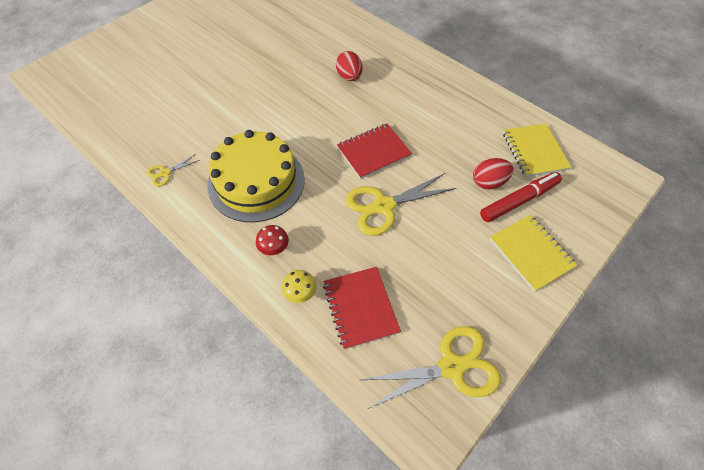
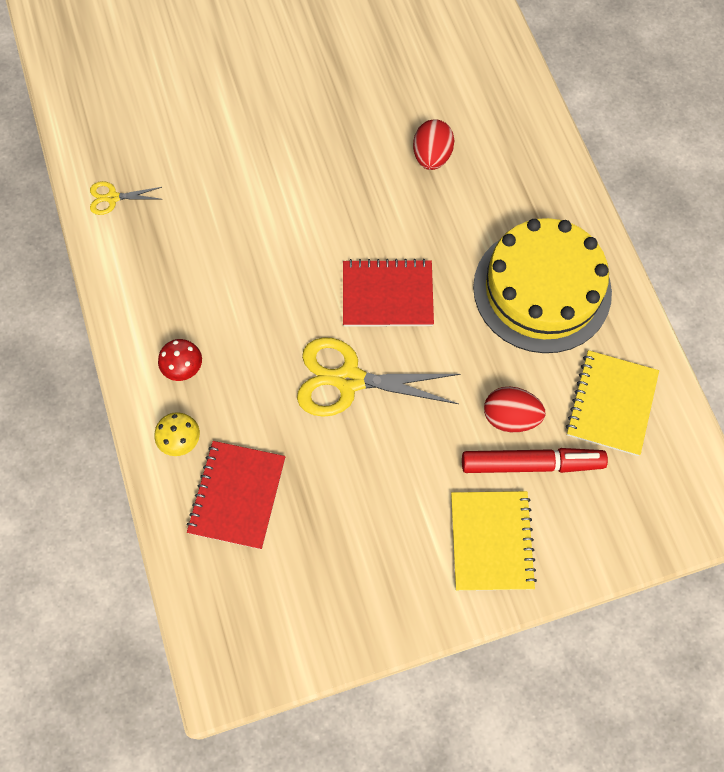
camera: 30 degrees right, 10 degrees up
(256, 181) = (213, 265): yellow cake -> yellow cake (542, 289)
(451, 367) = (294, 620): yellow scissors -> none

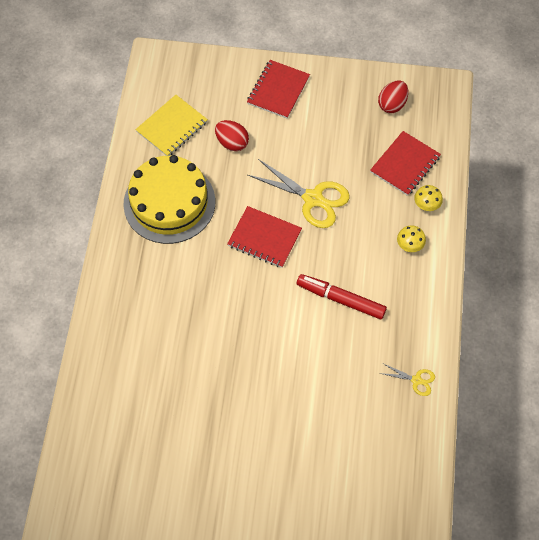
camera: 155 degrees left, 5 degrees down
(183, 368) = (409, 245): red mushroom -> yellow mushroom
(432, 156) = (185, 317): red egg -> red egg (392, 104)
(491, 541) = (278, 90): yellow notebook -> red notebook
(531, 464) = (235, 116): red marker -> red marker (341, 299)

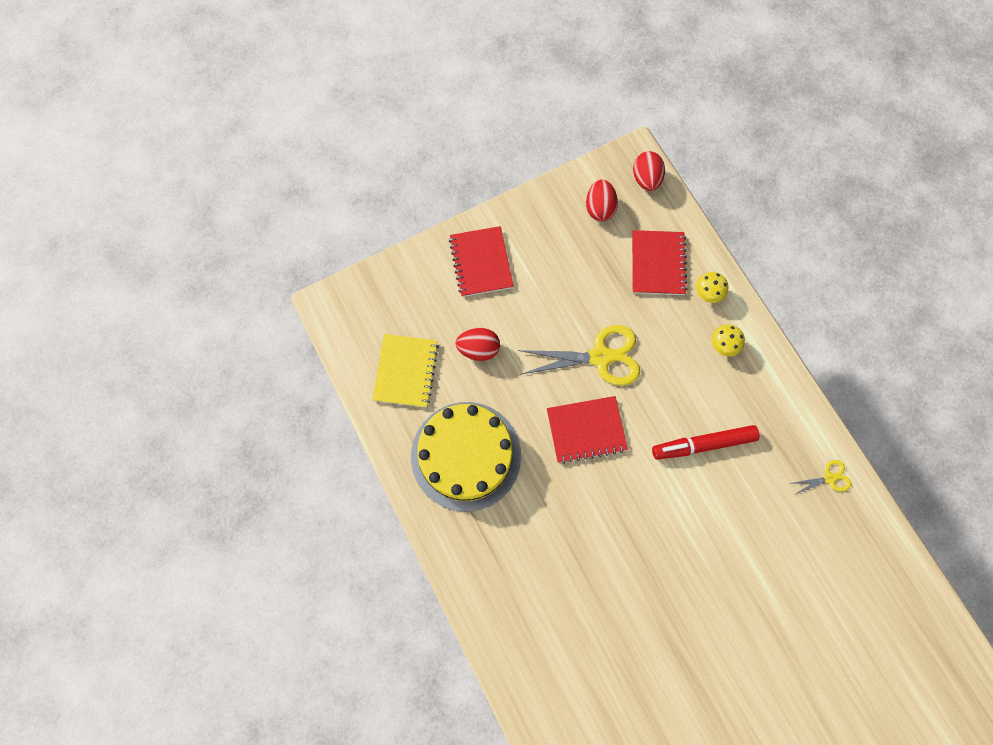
camera: 35 degrees left, 10 degrees up
(442, 105) = (646, 179): none -> red egg

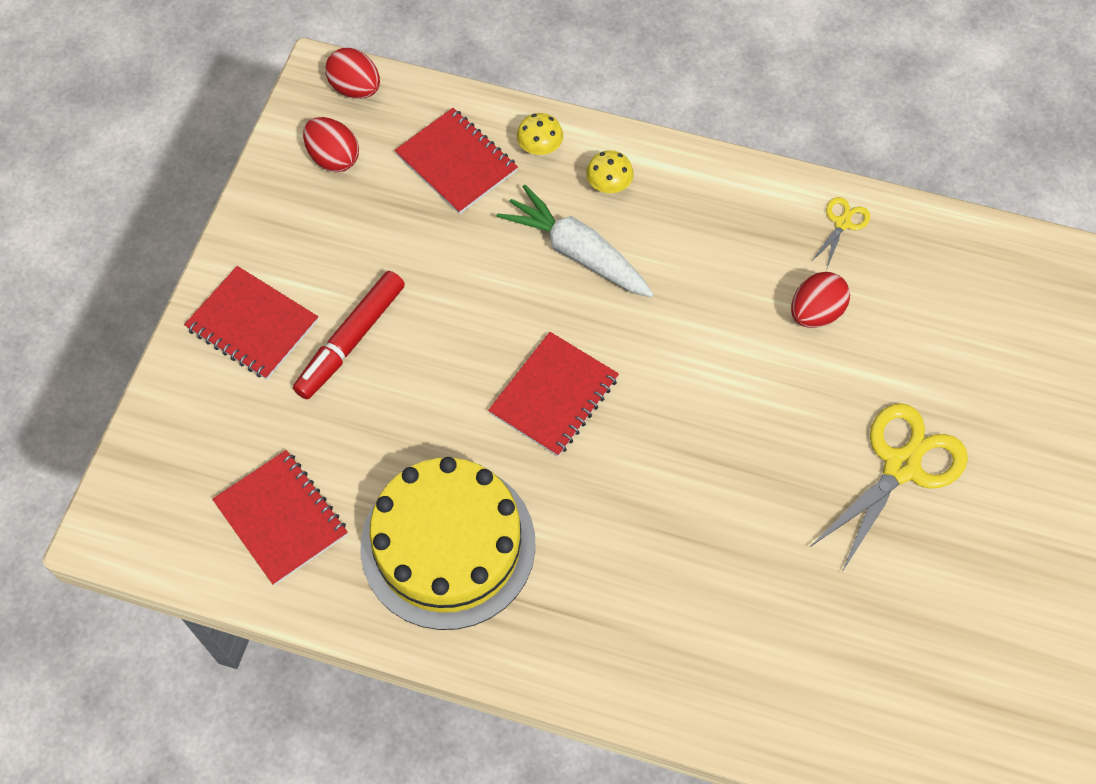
camera: 45 degrees left, 10 degrees down
(405, 371) = (281, 518): yellow notebook -> red notebook
(478, 349) = (345, 418): red egg -> red egg (815, 313)
(600, 357) = (492, 308): yellow scissors -> yellow scissors (901, 466)
(671, 366) = (577, 252): none -> white carrot
(704, 444) = (690, 300): red marker -> red marker (351, 340)

